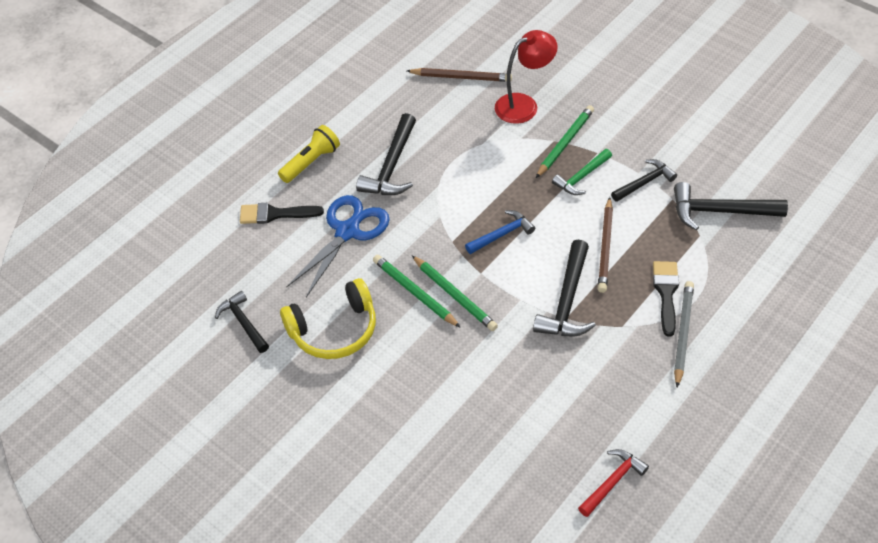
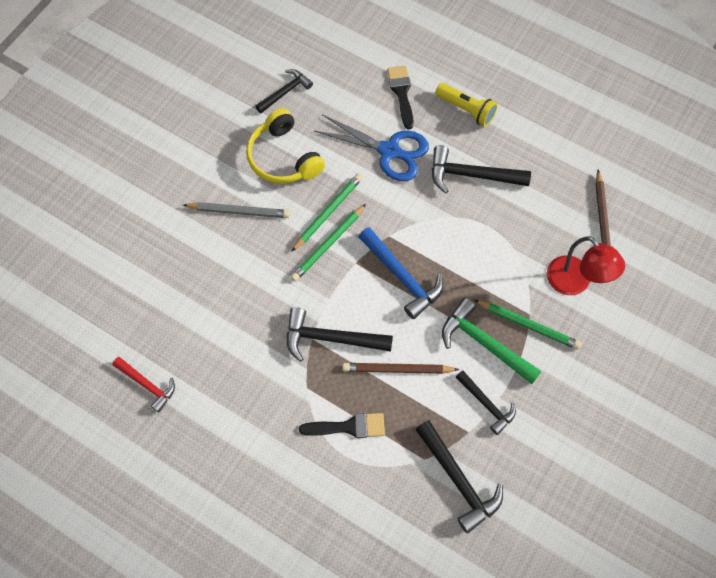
camera: 80 degrees right, 15 degrees up
(502, 234) = (402, 277): blue hammer -> blue hammer, size x1.55
(581, 177) = (484, 343): green hammer -> green hammer, size x1.55
(682, 333) = (303, 442): grey pencil -> grey pencil (239, 211)
(720, 211) = (458, 480): black hammer -> black hammer turned 150 degrees clockwise

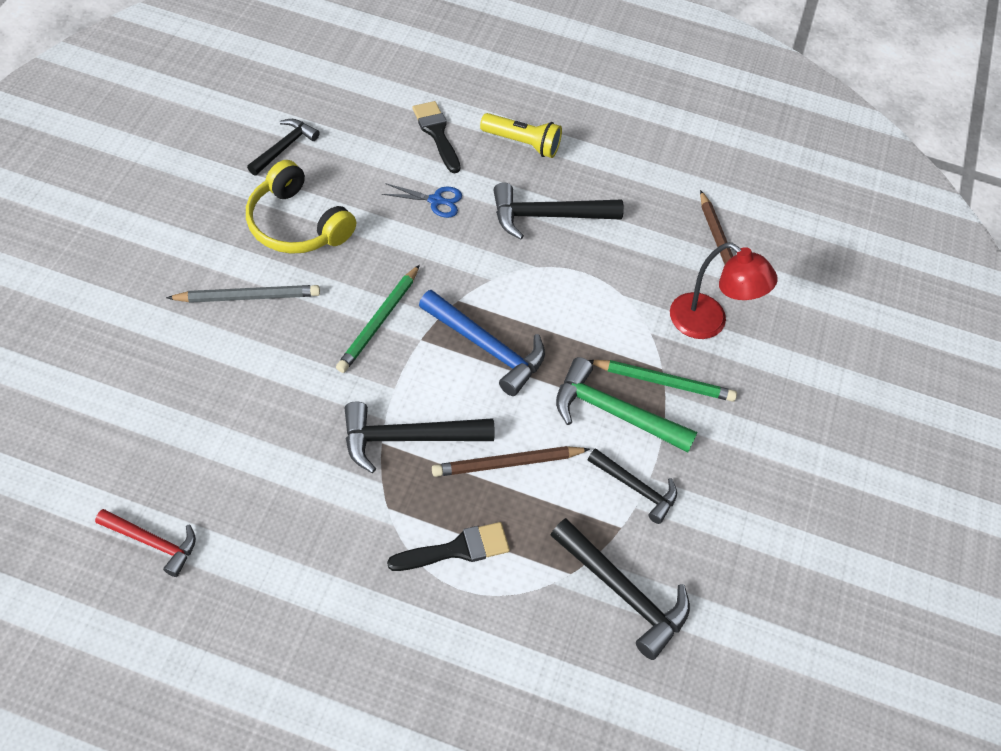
camera: 20 degrees left, 10 degrees down
(328, 212) = (371, 282): green pencil -> none
(389, 151) = (436, 201): blue scissors -> blue scissors, size x0.52

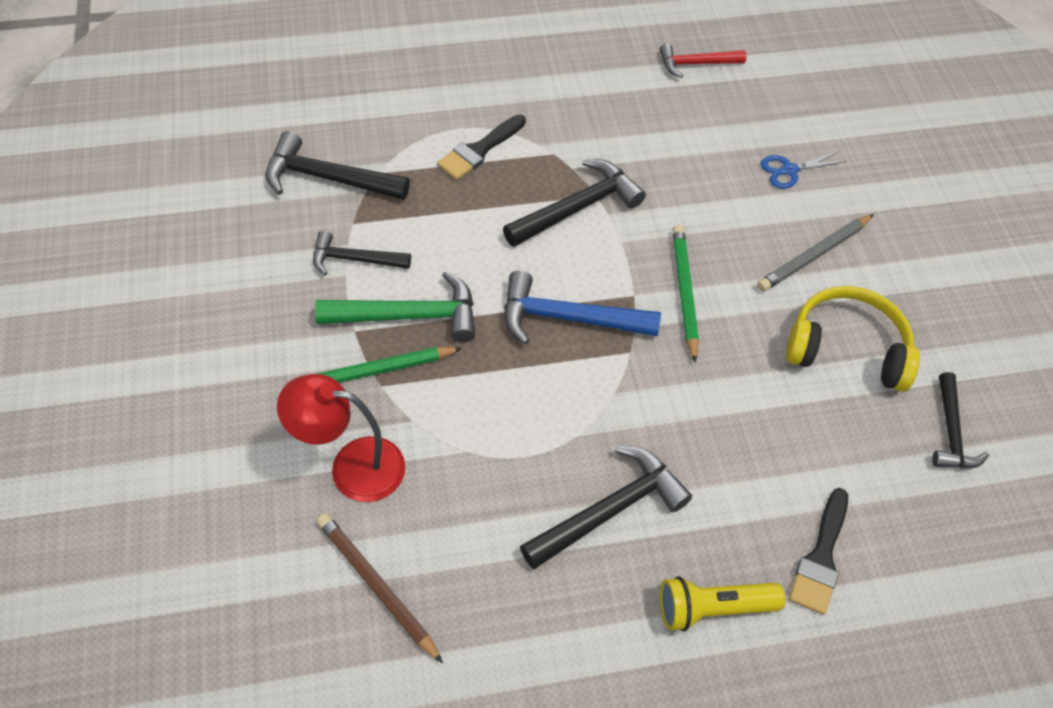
camera: 155 degrees right, 0 degrees up
(436, 133) = (820, 557): black brush -> black brush turned 75 degrees clockwise
(436, 201) = (743, 457): blue scissors -> blue scissors (789, 170)
(507, 463) = (480, 227): brown pencil -> none

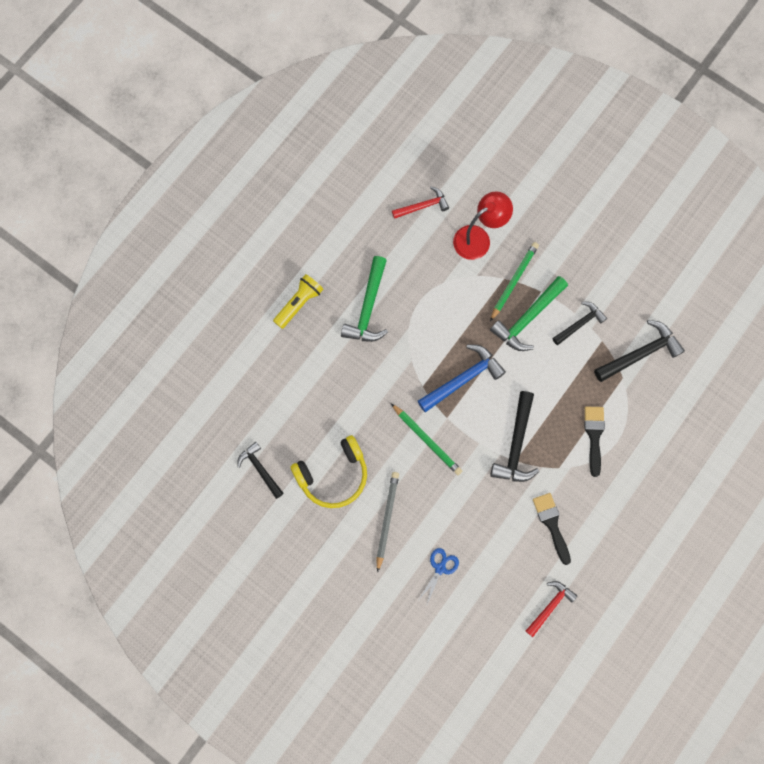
camera: 140 degrees right, 20 degrees up
(376, 586) = (423, 206): brown pencil -> red hammer
(609, 510) = (368, 307): black hammer -> green hammer
(820, 557) = (274, 359): black brush -> black brush (551, 524)

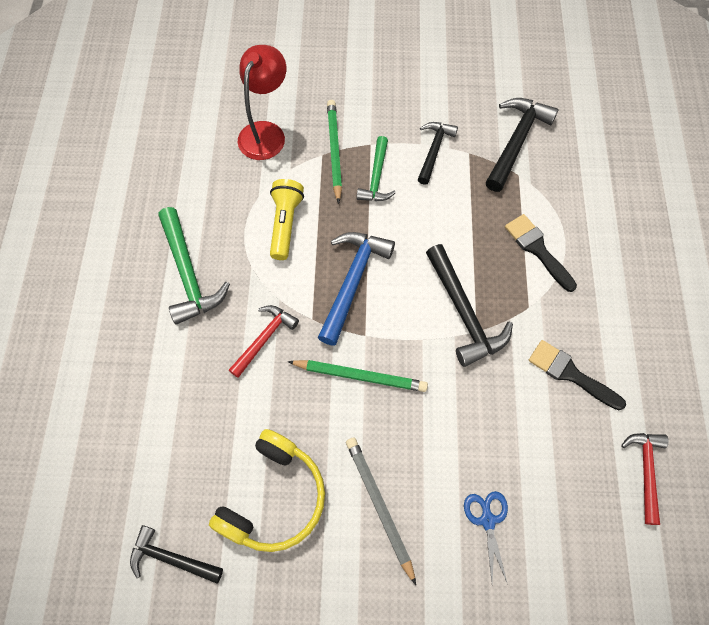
camera: 35 degrees left, 10 degrees down
(299, 303) = (99, 320): yellow flashlight -> yellow flashlight (285, 224)
(423, 206) = (182, 136): red hammer -> red hammer (264, 338)
(528, 318) = (376, 177): green hammer -> green hammer, size x0.64

